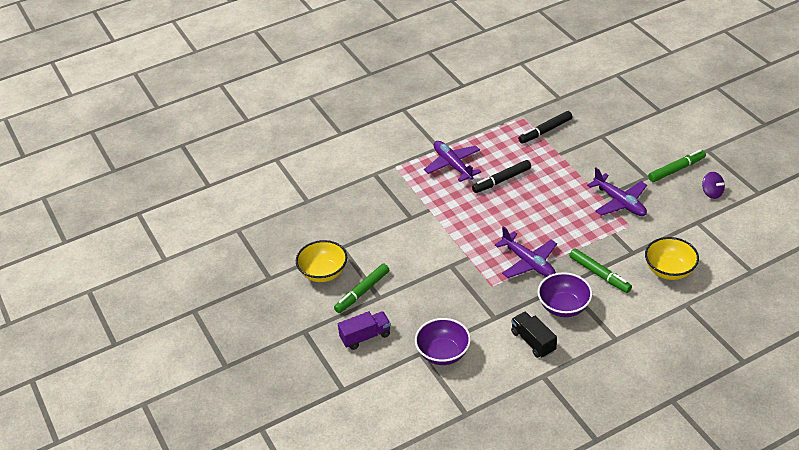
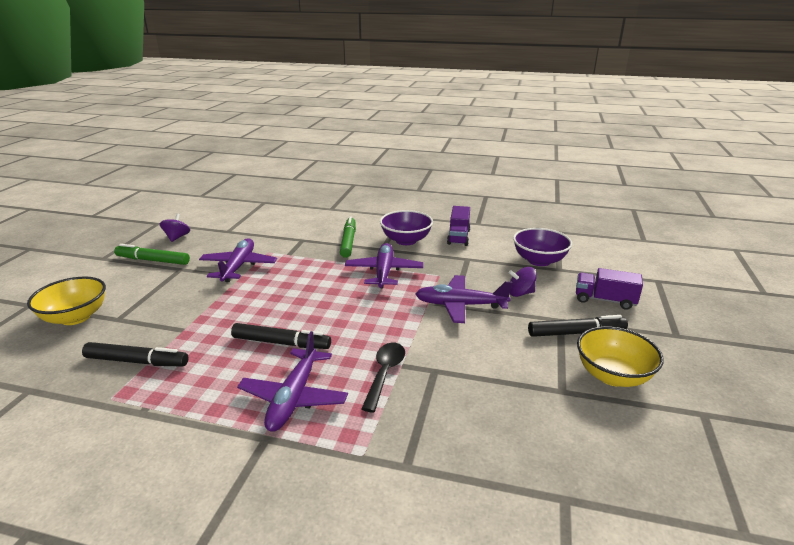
camera: 140 degrees left, 15 degrees down
(362, 292) = (576, 333): green marker -> black marker
(423, 305) = (520, 293): none -> purple spinning top
(431, 200) = (385, 373): none -> black spoon
(447, 268) = (460, 305): none -> purple plane
(533, 341) = (458, 237): black truck -> purple truck
(669, 270) = (303, 222): yellow bowl -> yellow bowl (75, 317)

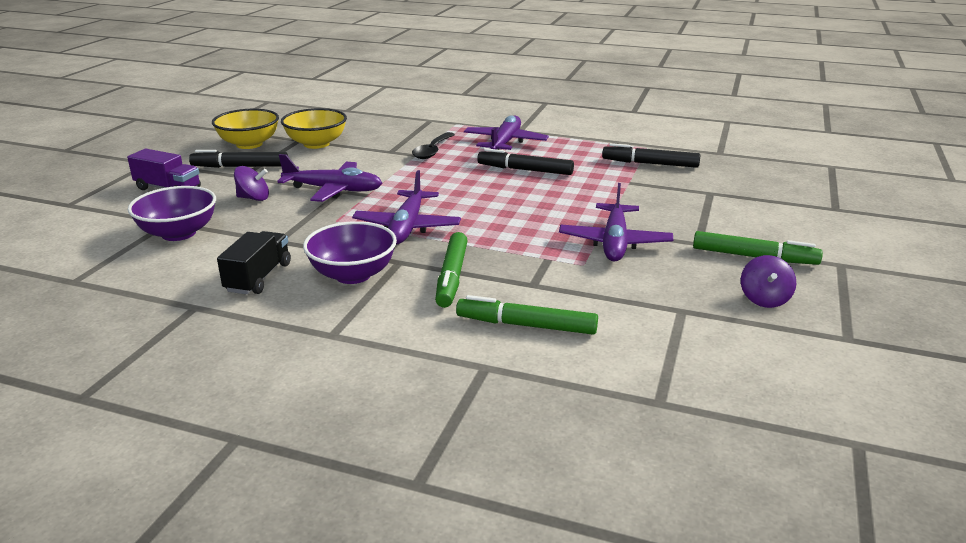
camera: 175 degrees left, 0 degrees up
(75, 317) = (759, 195): yellow bowl -> yellow bowl (316, 144)
(310, 222) = (526, 325): none -> green marker
(458, 237) = (258, 277): purple truck -> black truck

